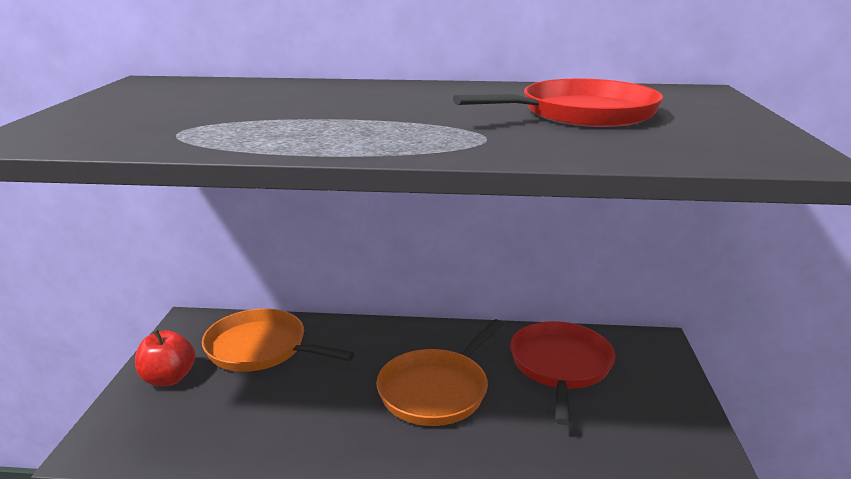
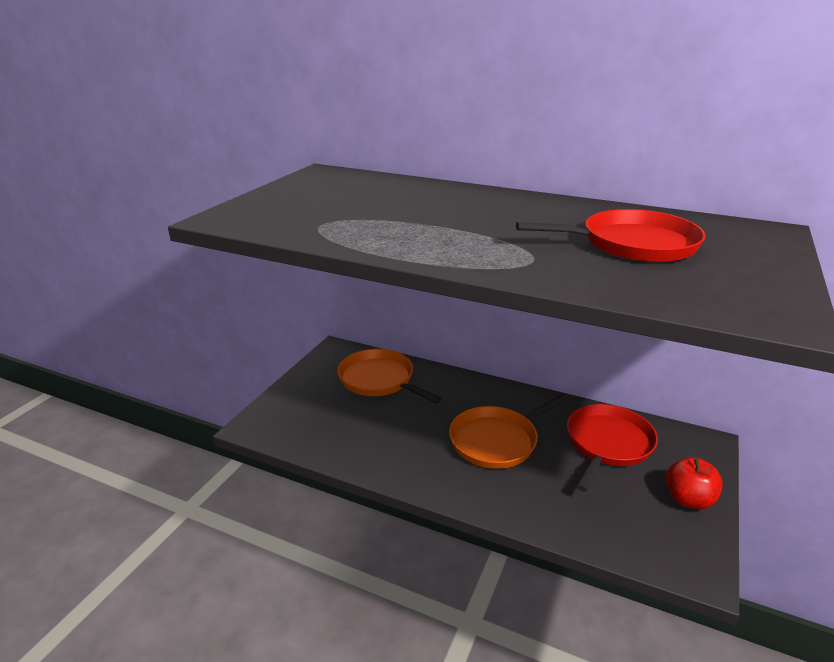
camera: 20 degrees right, 5 degrees up
(168, 378) = (310, 389): red apple -> red apple (688, 500)

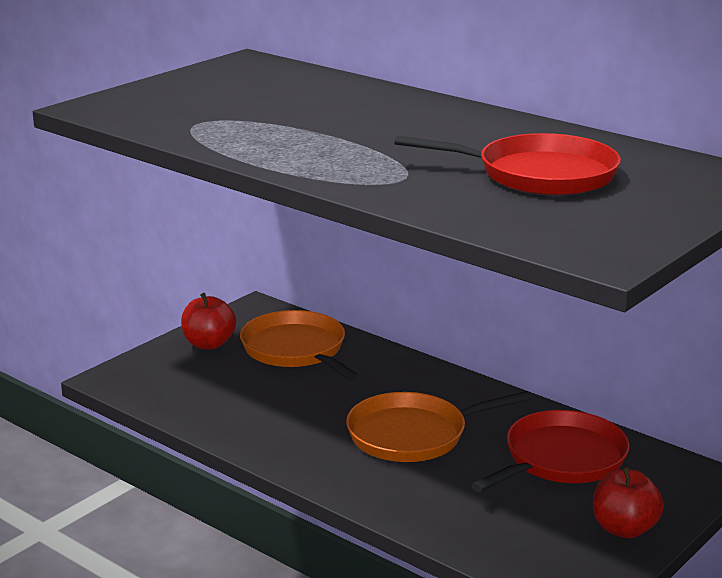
camera: 15 degrees right, 5 degrees down
(314, 384) = (209, 344): none -> red apple

